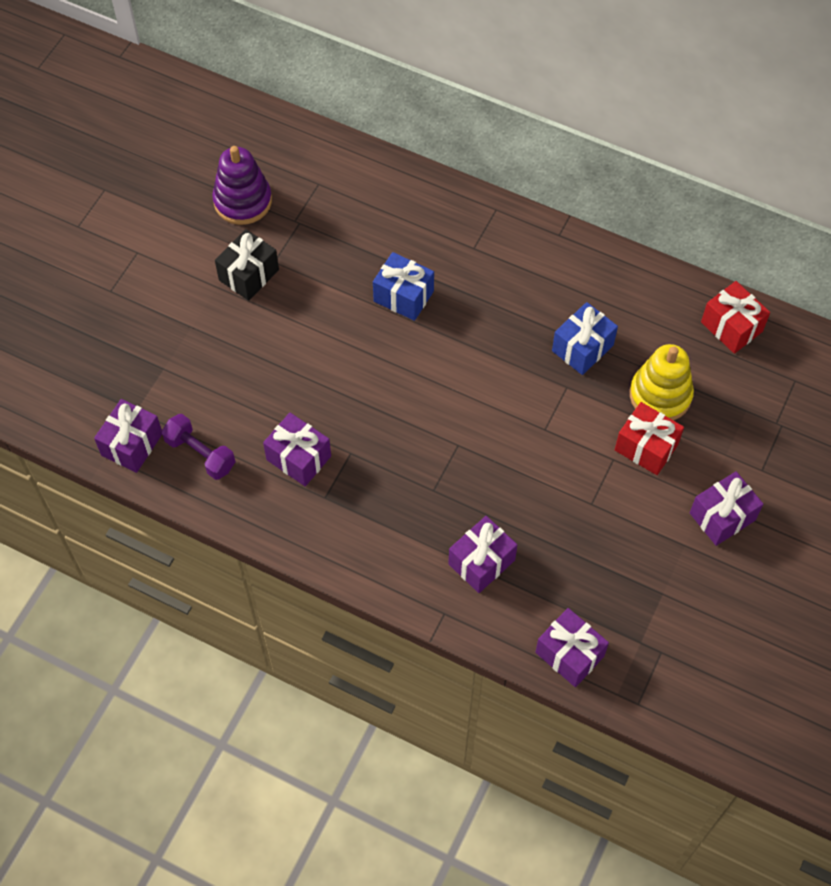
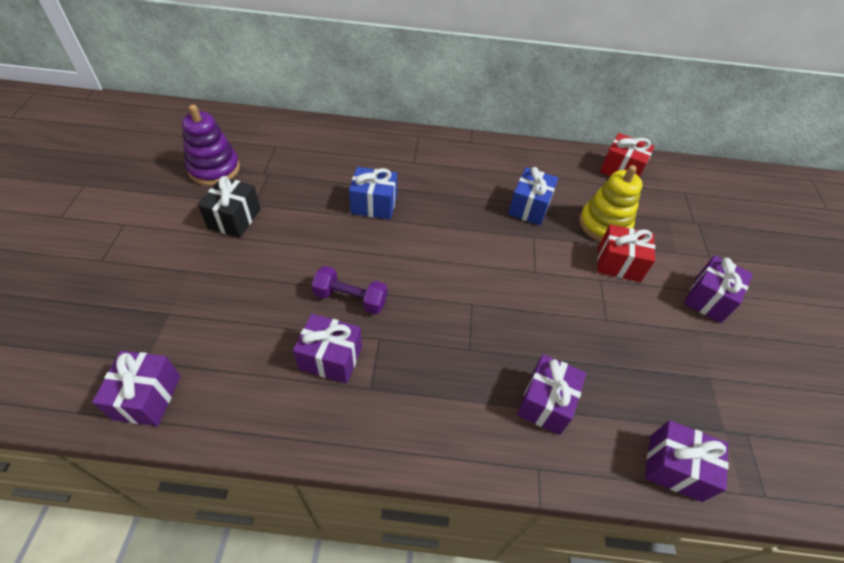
camera: 25 degrees left, 10 degrees down
(200, 454) = (227, 384): purple dumbbell -> purple dumbbell (350, 298)

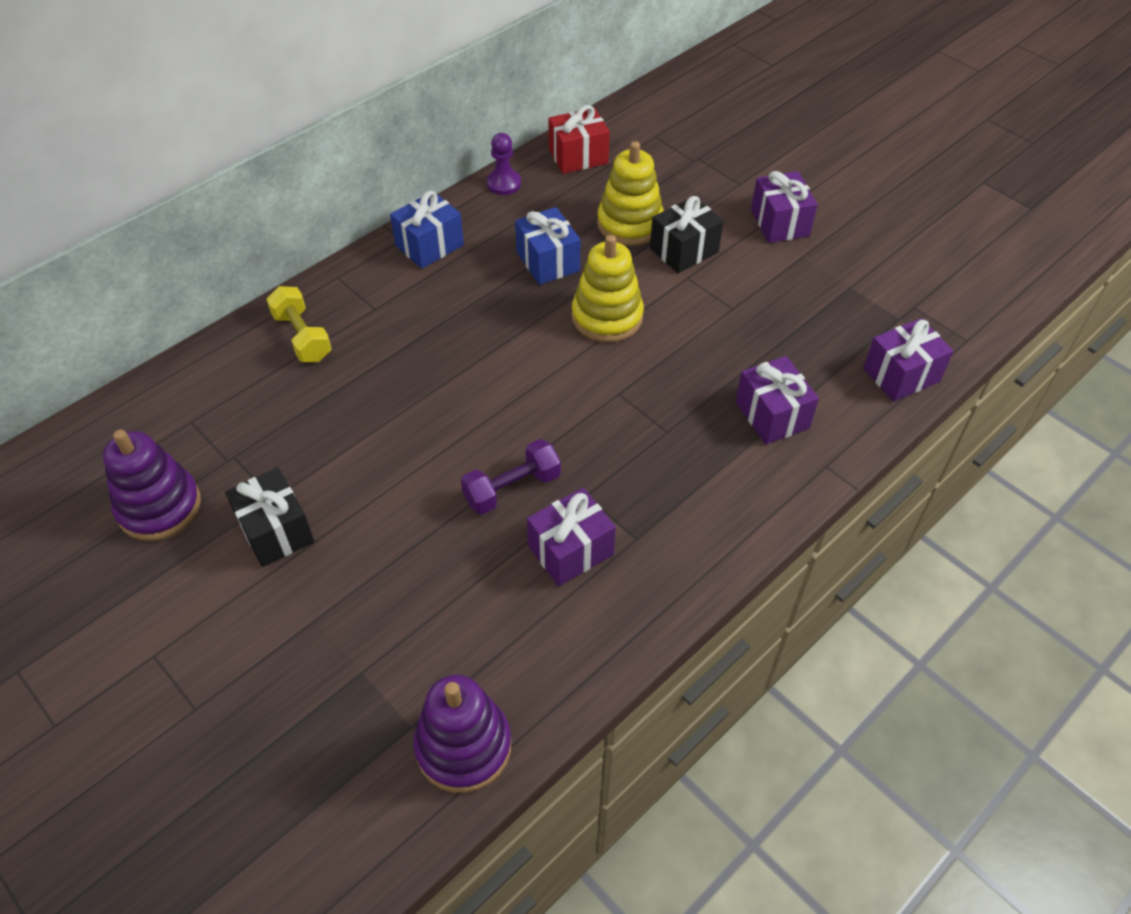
camera: 45 degrees left, 0 degrees up
(147, 397) = (463, 746): purple gift -> purple stacking toy
(366, 149) = (302, 337): none -> yellow dumbbell
(374, 204) = (400, 386): blue gift -> blue gift (429, 245)
(522, 260) = (607, 317): none -> yellow stacking toy
(559, 154) = (504, 184): none -> purple pawn
(618, 263) = (684, 250): red gift -> black gift

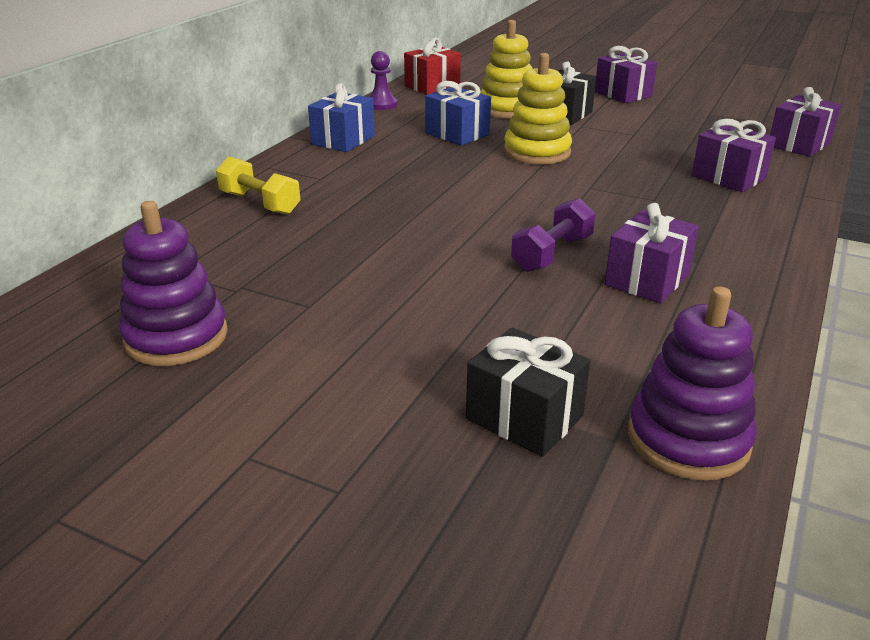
camera: 20 degrees left, 20 degrees down
(275, 531) = (330, 327): black gift -> black gift (524, 417)

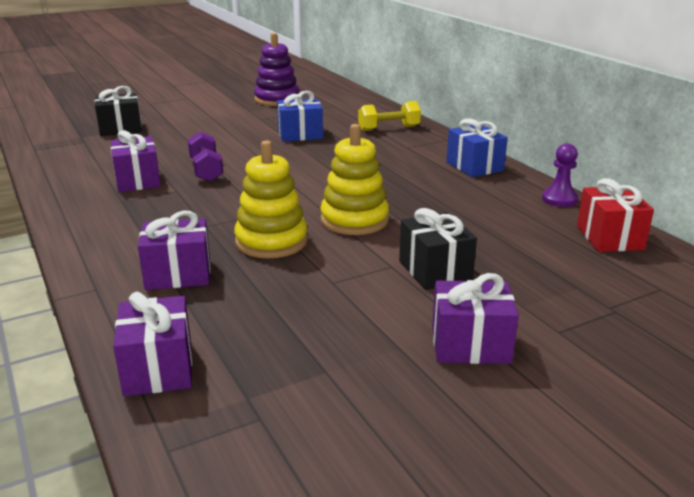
camera: 125 degrees right, 5 degrees down
(457, 134) = (439, 205): blue gift -> blue gift (300, 134)
(507, 109) = (487, 249): yellow stacking toy -> yellow stacking toy (271, 241)
(688, 439) = (53, 145): purple stacking toy -> none

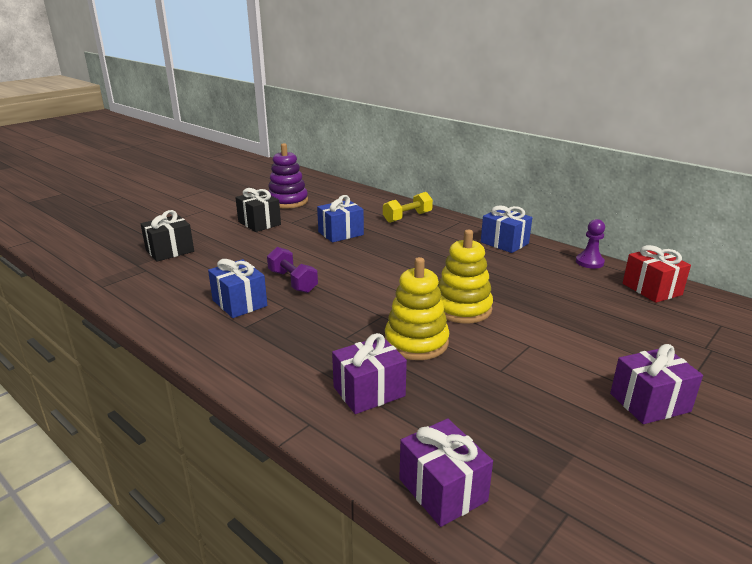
camera: 20 degrees left, 0 degrees up
(138, 181) = (239, 303): purple gift -> blue gift
(435, 271) = (564, 343): black gift -> black gift (259, 223)

